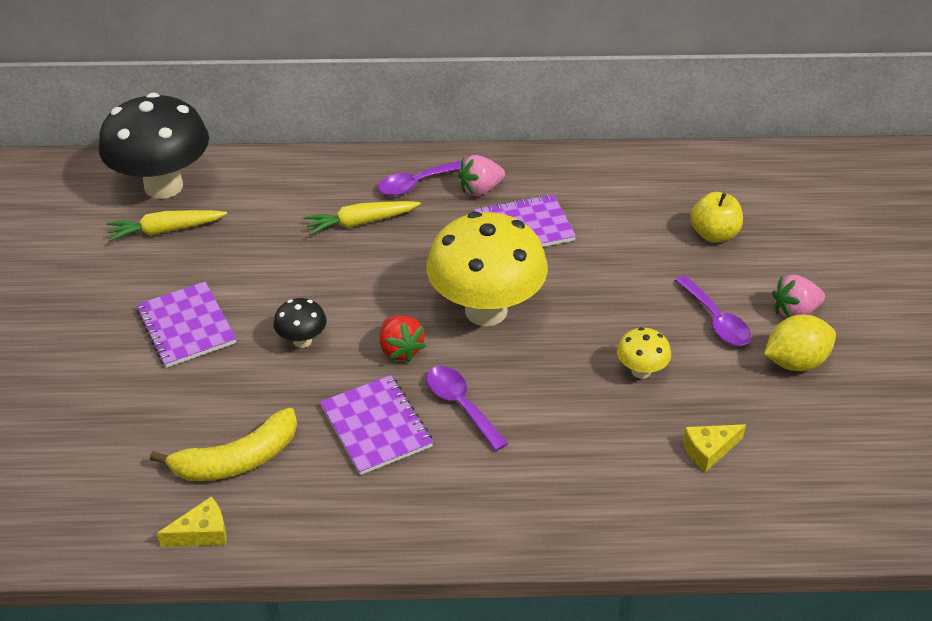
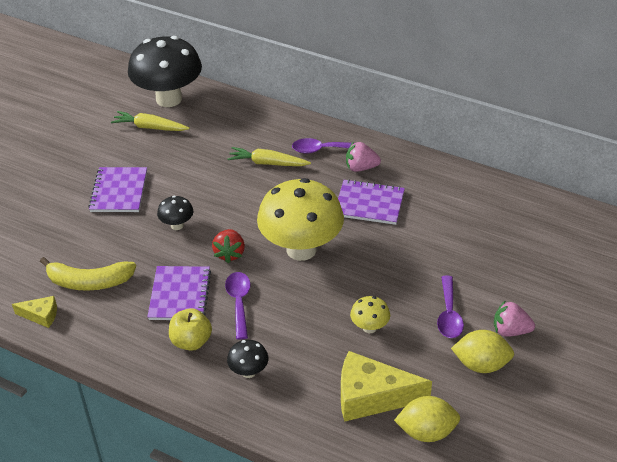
camera: 30 degrees right, 0 degrees up
(541, 485) = (249, 372): none -> black mushroom
(708, 450) = (372, 397): yellow cheese -> yellow cheese, size x1.97
(714, 234) = (497, 256): yellow apple -> yellow apple (191, 341)
(800, 464) = (426, 432): none -> yellow lemon

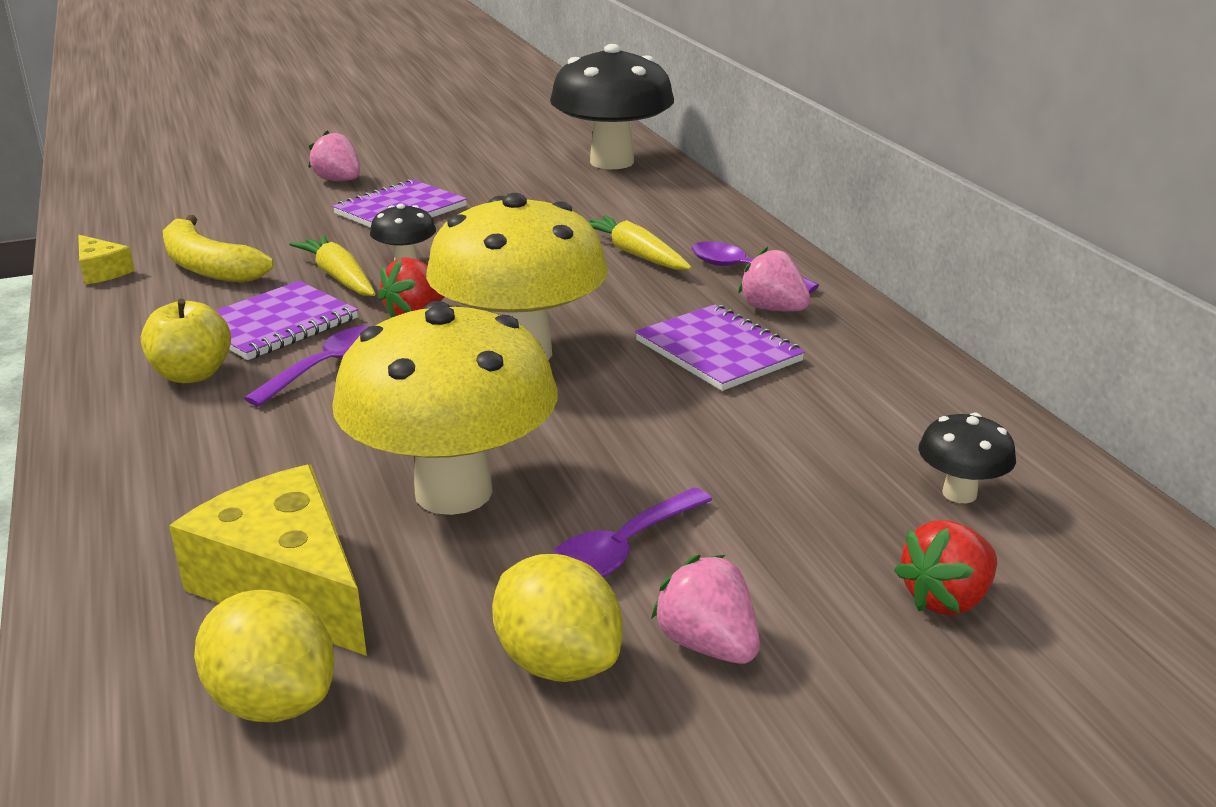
camera: 40 degrees right, 15 degrees down
(51, 186) = (338, 180): none -> pink strawberry
(150, 127) = (543, 175): yellow carrot -> yellow carrot (339, 277)
(249, 372) = (188, 445): black mushroom -> black mushroom (959, 493)
(369, 327) = (453, 492): yellow mushroom -> yellow mushroom, size x2.30
(550, 271) = (946, 599): none -> red strawberry

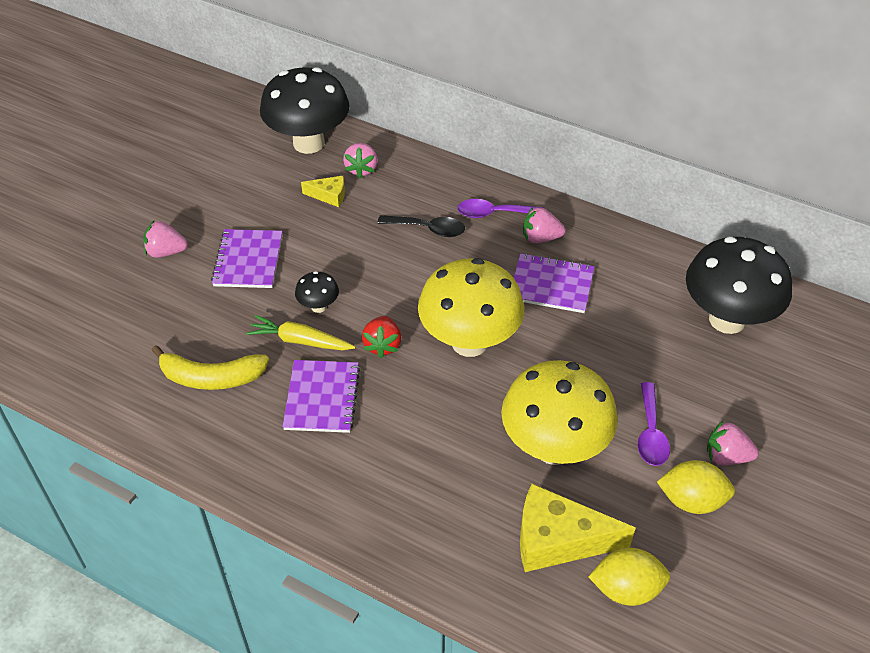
camera: 40 degrees left, 20 degrees up
(102, 271) = (152, 420): yellow cheese -> yellow cheese (329, 196)
(192, 374) = (336, 460): yellow apple -> none
(328, 367) = (394, 410): purple spoon -> none
(635, 254) = (427, 229): yellow carrot -> black spoon
(637, 193) = (361, 169): none -> pink strawberry
(946, 599) = (773, 380): red strawberry -> none
(959, 493) = (727, 319): black mushroom -> black mushroom, size x2.30

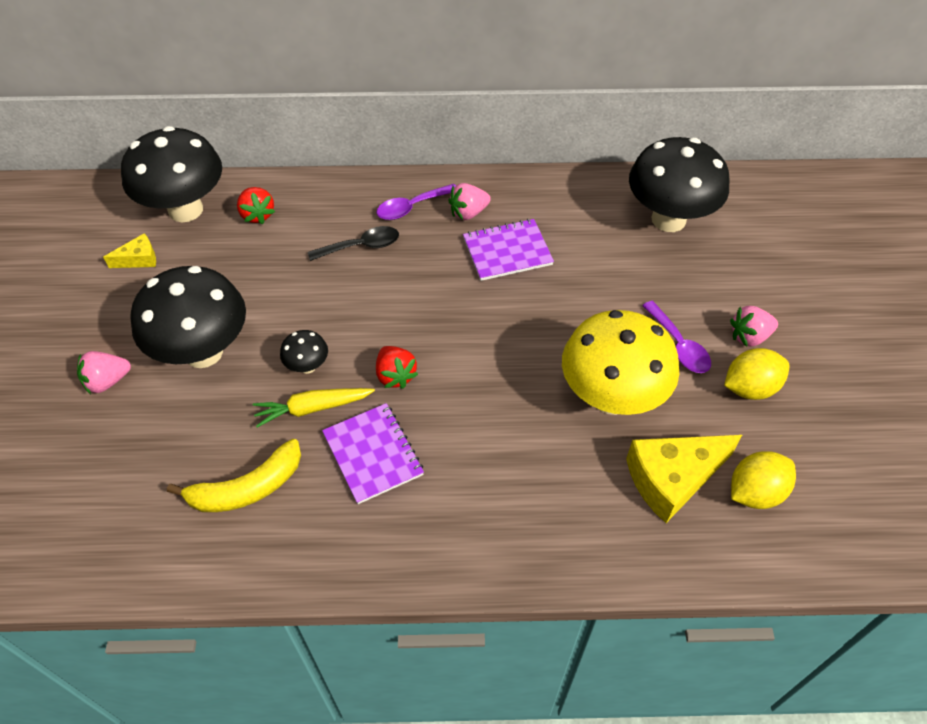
camera: 30 degrees left, 5 degrees up
(248, 260) = (203, 352): purple notebook -> black mushroom
(329, 196) = (243, 253): yellow cheese -> yellow cheese (139, 259)
(361, 169) = (257, 215): pink strawberry -> red strawberry
(469, 342) = (472, 336): yellow mushroom -> none

